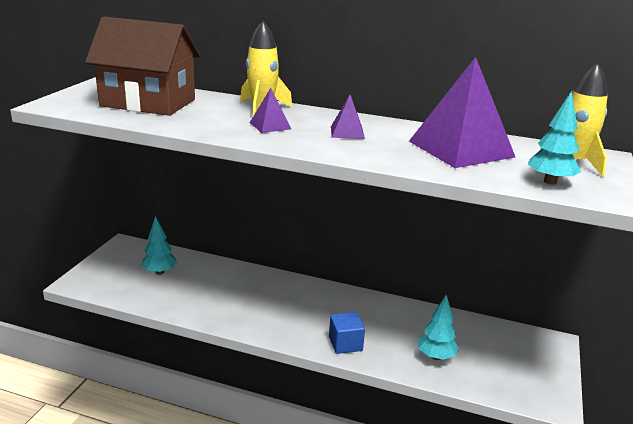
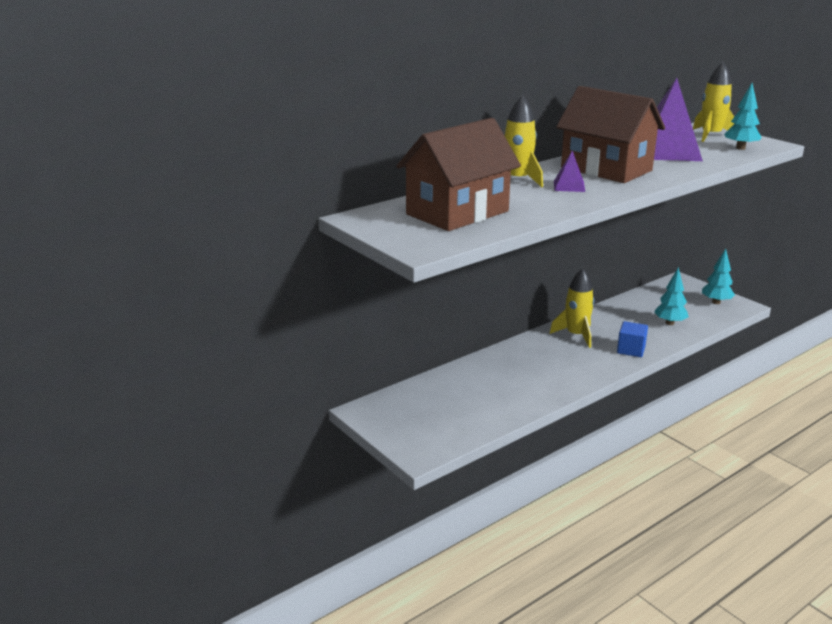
camera: 55 degrees left, 0 degrees up
(159, 272) = (443, 403): turquoise tree -> turquoise tree (716, 302)
(341, 305) = (576, 335): none -> yellow rocket
(347, 132) = (606, 169): purple pyramid -> brown house

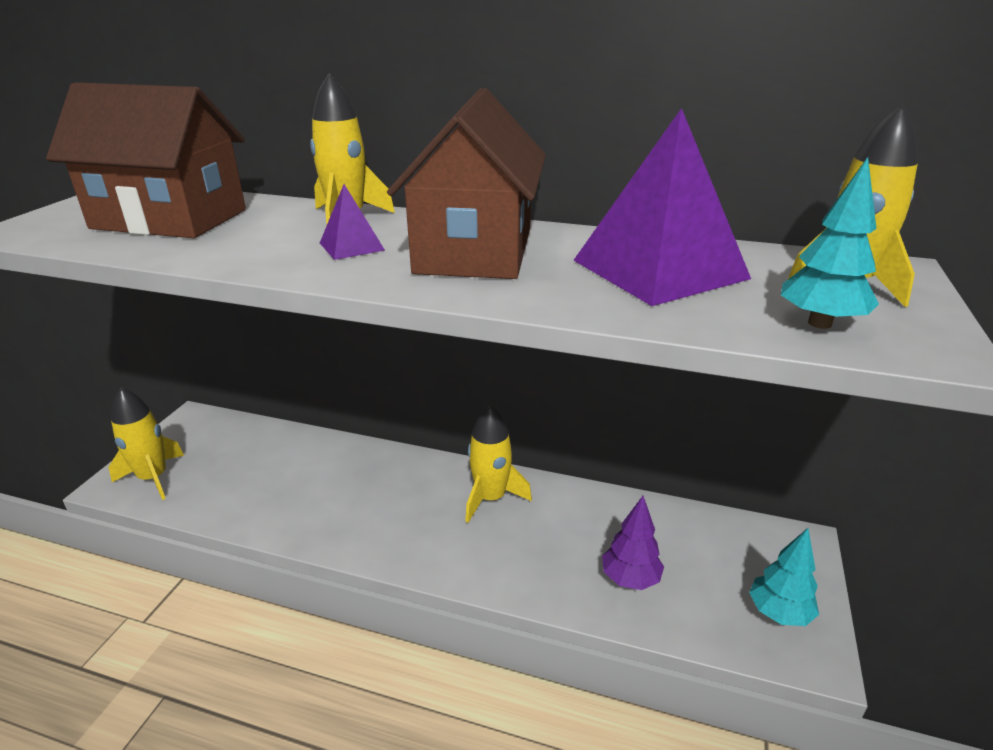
camera: 55 degrees right, 5 degrees up
(429, 437) = (153, 478): none -> yellow rocket
(631, 350) = (495, 565): blue cube -> none
(669, 323) = (630, 579): turquoise tree -> purple tree

